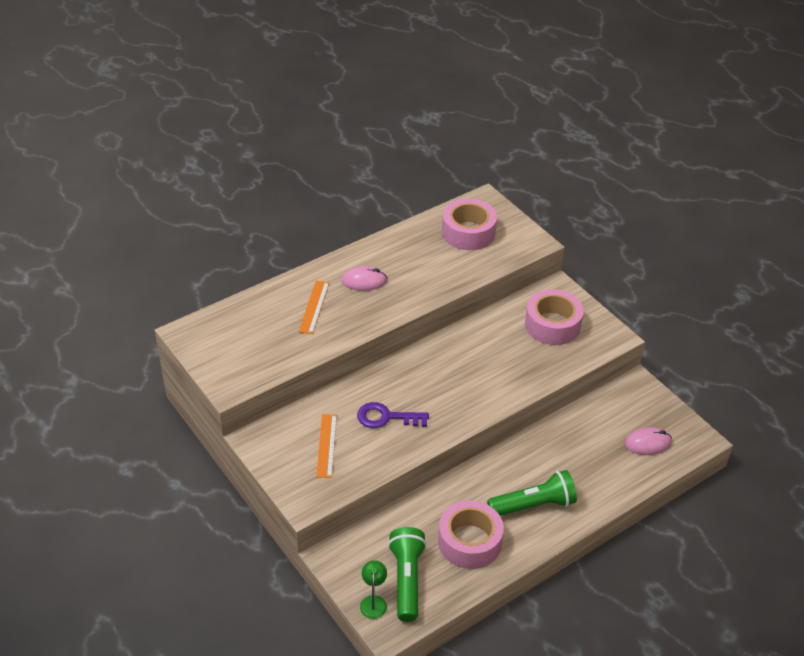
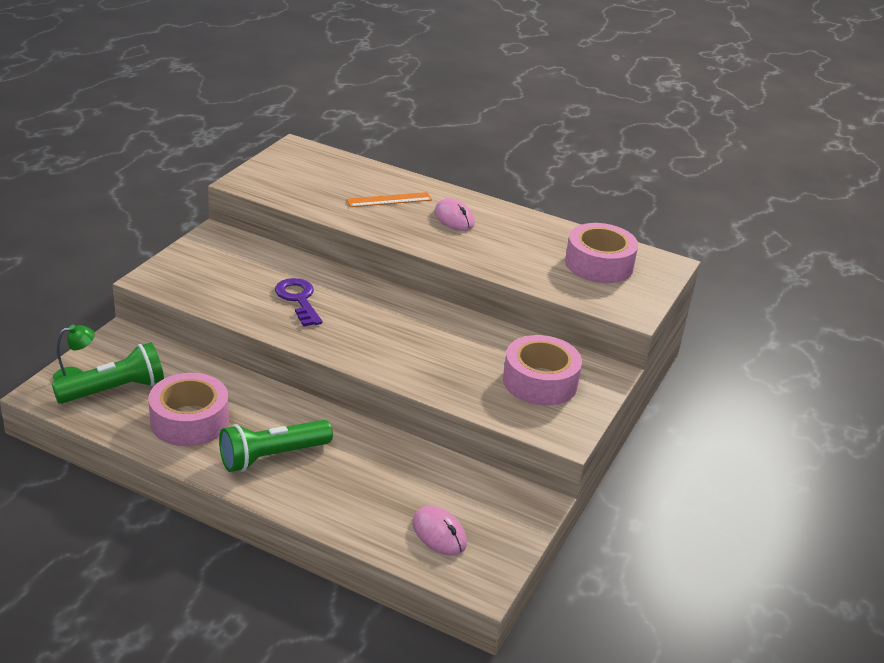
camera: 60 degrees right, 10 degrees down
(326, 445) = (234, 274): orange ruler -> none
(534, 505) = (272, 457): green flashlight -> green flashlight turned 105 degrees clockwise

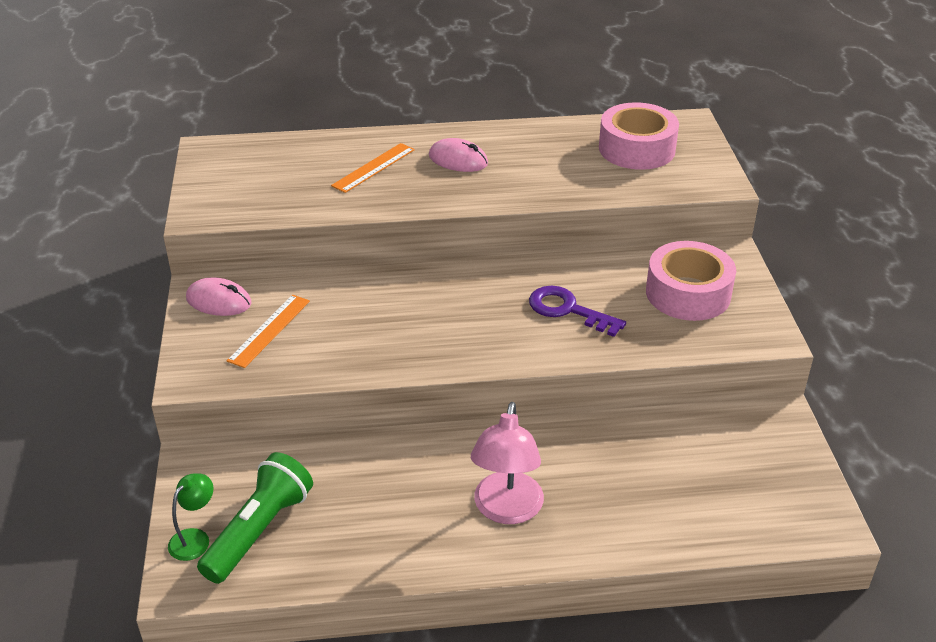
camera: 30 degrees left, 5 degrees up
(189, 421) = (380, 519): pink tape -> none
(227, 274) = (269, 330): none -> orange ruler
(272, 457) = (506, 510): green flashlight -> pink lamp
(299, 300) = (376, 322): purple key -> purple key (568, 310)
(439, 534) = (740, 498): pink mouse -> pink mouse (219, 301)

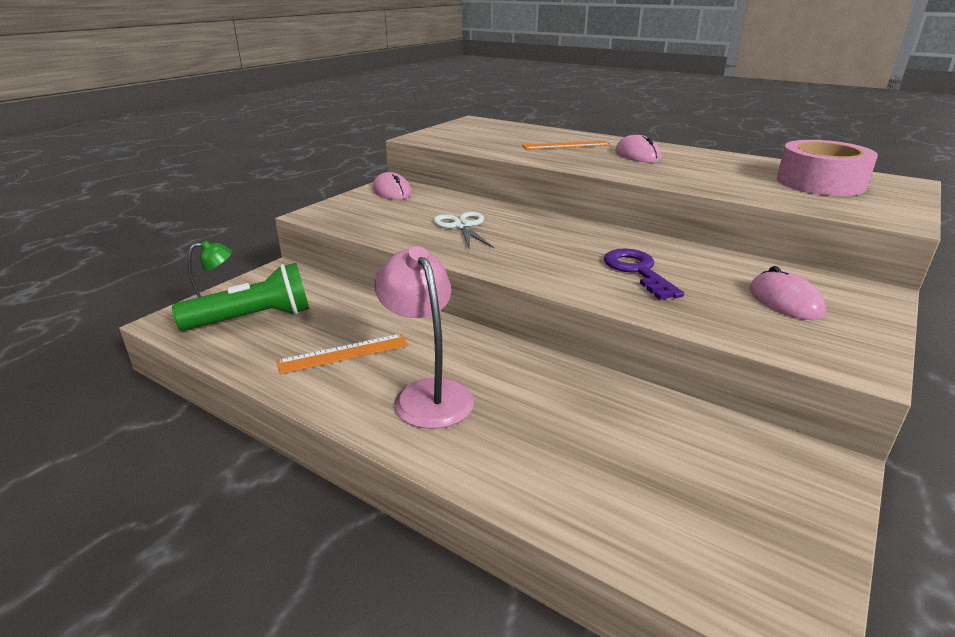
camera: 40 degrees right, 10 degrees down
(269, 330) = (396, 211): orange ruler -> orange ruler (344, 353)
(364, 322) = (462, 226): none -> white scissors
(506, 510) = (427, 393): pink lamp -> pink lamp turned 105 degrees clockwise
(688, 293) = (785, 301): pink tape -> pink mouse

